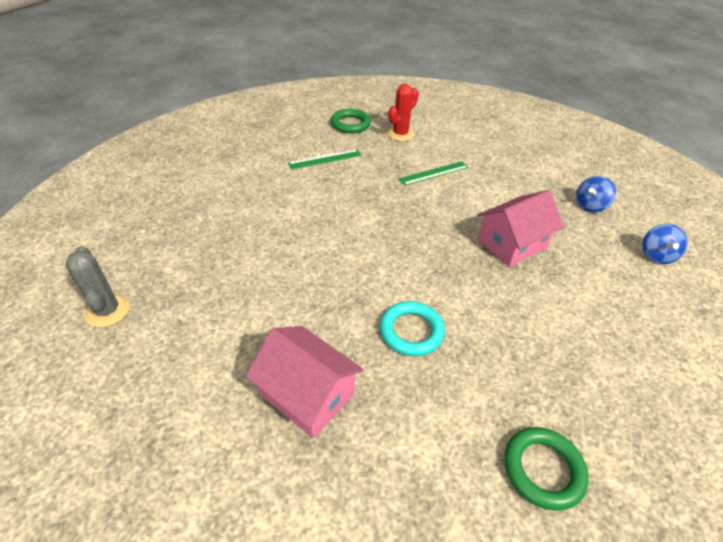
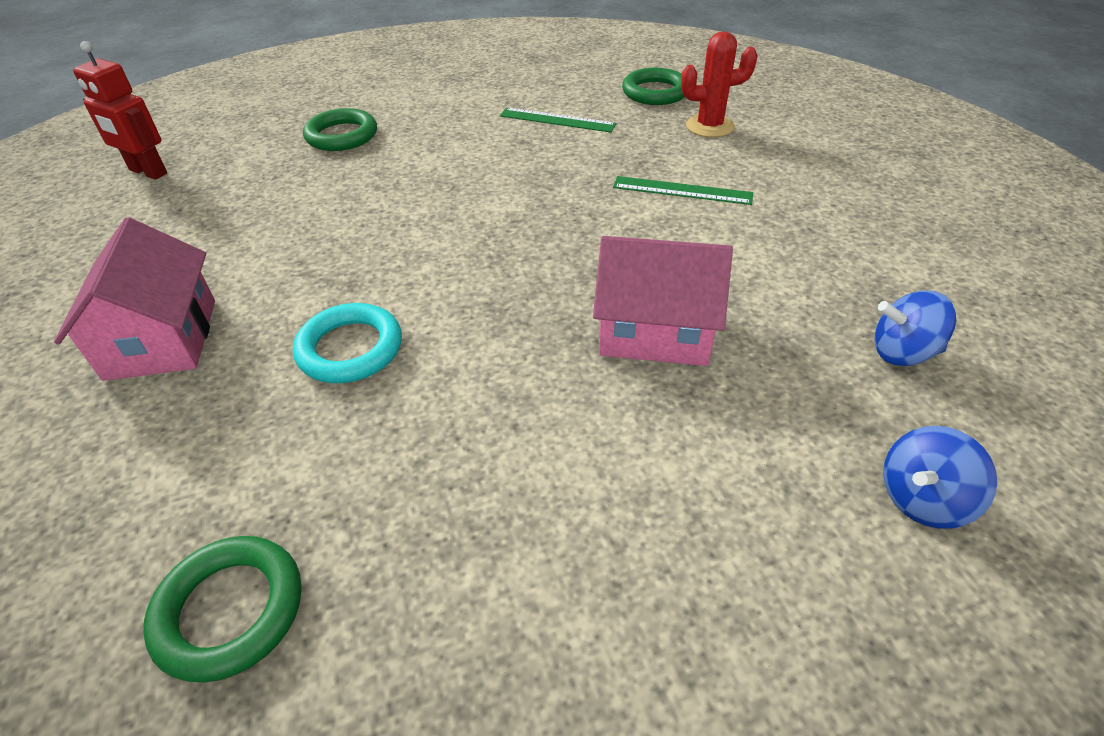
camera: 45 degrees right, 0 degrees up
(107, 311) = (148, 172): grey cactus -> red robot
(213, 221) = (342, 136): none -> green ring

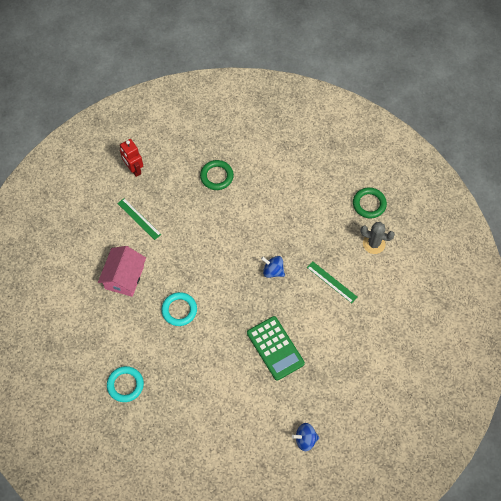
camera: 25 degrees right, 20 degrees up
(230, 610) = (125, 385): green ring -> turquoise ring
(557, 120) = (312, 207): green ruler -> green ruler (139, 219)
(655, 330) = (275, 348): pink house -> green calculator
(709, 126) = (374, 244): red cactus -> grey cactus
(902, 352) = (343, 394): blue spinning top -> blue spinning top (273, 271)

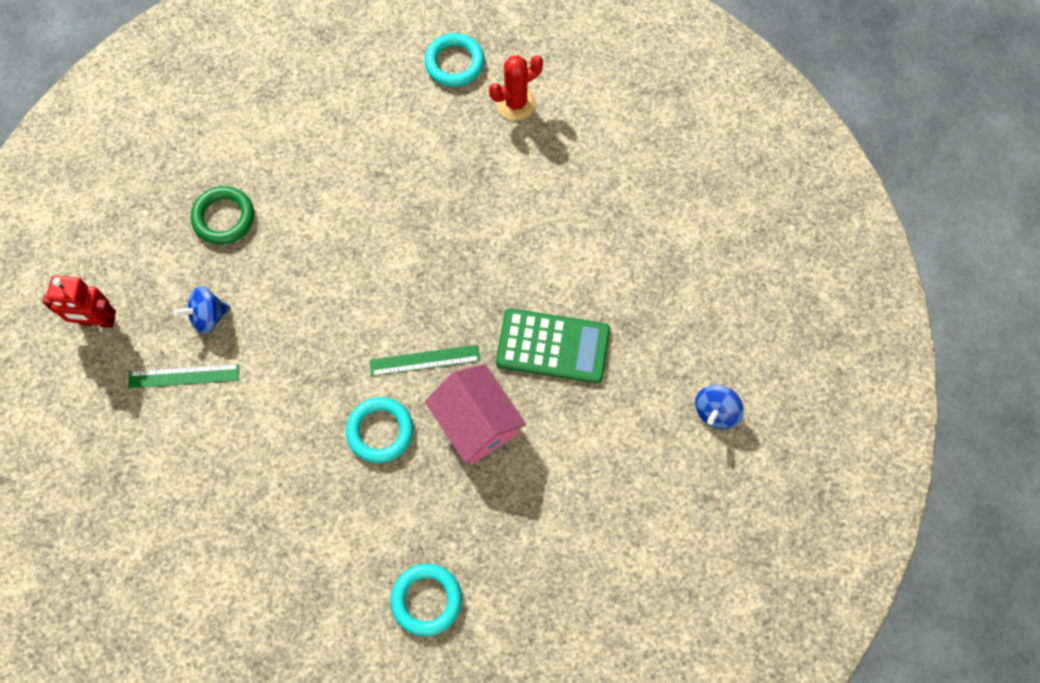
camera: 50 degrees left, 5 degrees up
(124, 277) = (256, 470): pink house -> pink house (476, 422)
(273, 271) = (437, 258): blue spinning top -> blue spinning top (208, 317)
(332, 282) = (522, 198): green ruler -> green ruler (425, 360)
(369, 204) = (454, 63): green ring -> turquoise ring
(374, 244) = (516, 103): grey cactus -> red cactus

